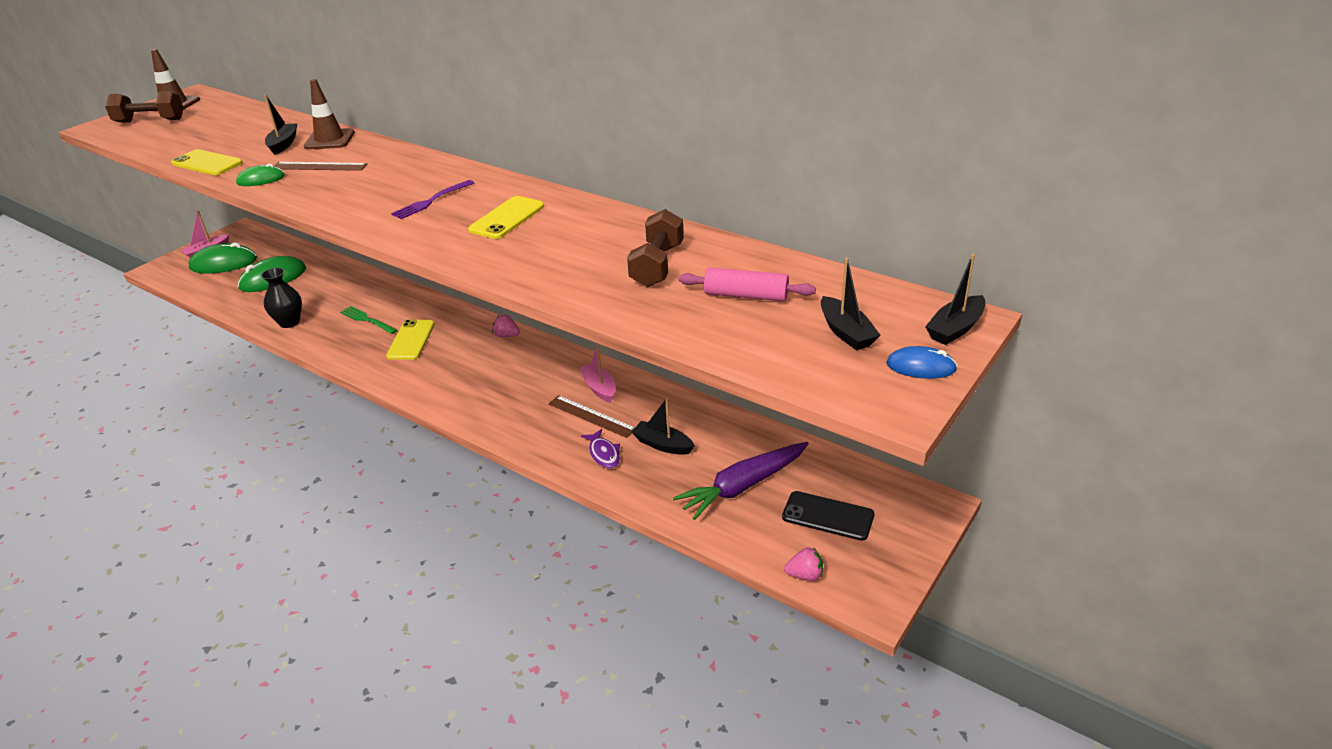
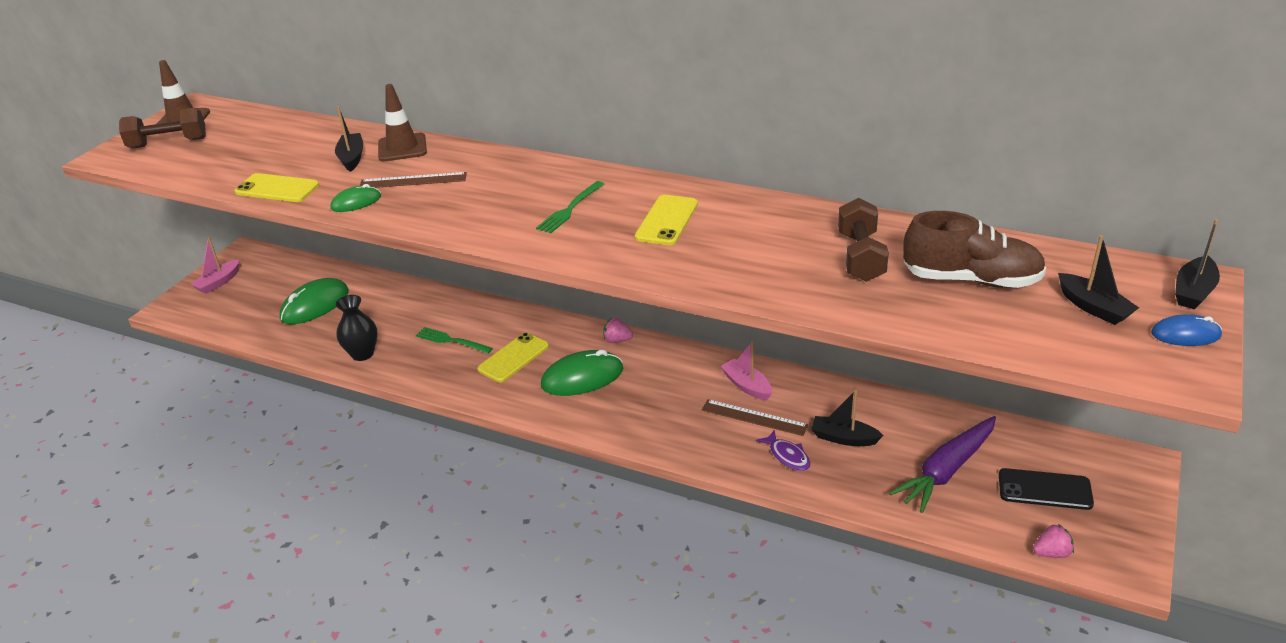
camera: 10 degrees left, 0 degrees up
(223, 263) = (246, 294): green mouse -> green mouse (582, 377)
(411, 340) = (513, 358): yellow phone -> yellow phone turned 45 degrees clockwise
(431, 201) = (570, 209): purple fork -> green fork
(746, 295) = (971, 280): pink rolling pin -> brown shoe

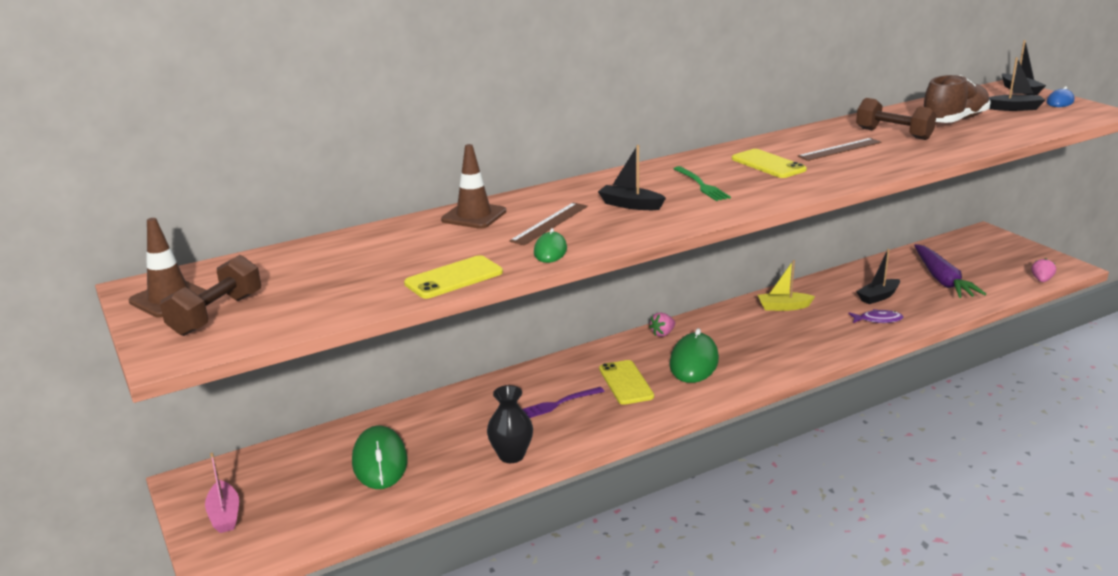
camera: 55 degrees left, 10 degrees down
(352, 158) = (452, 237): black boat -> black boat (630, 205)
(451, 341) = (557, 404): green fork -> purple fork
(747, 386) = (783, 307): pink boat -> yellow boat
(754, 417) = (823, 316): brown ruler -> brown ruler (840, 149)
(1044, 489) = (985, 262): black phone -> none

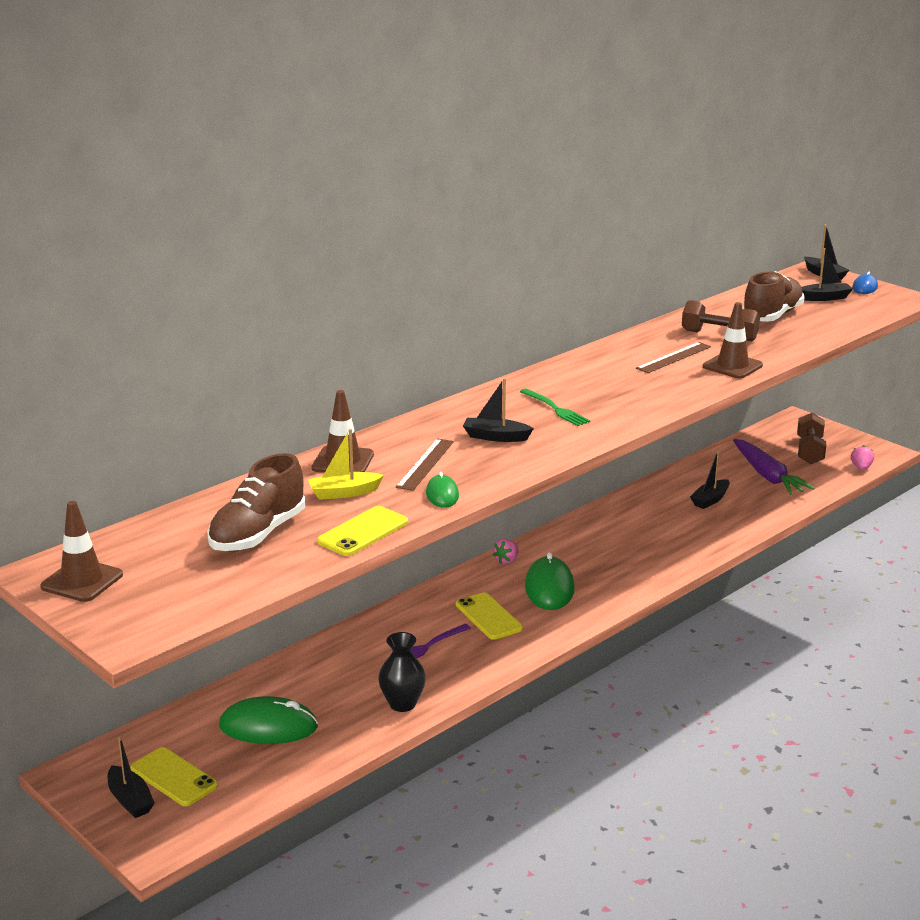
camera: 15 degrees left, 0 degrees up
(216, 314) = (145, 592): brown dumbbell -> brown dumbbell (809, 451)
(224, 515) = (130, 800): pink boat -> black boat
(355, 272) = (258, 534): none -> brown shoe
(380, 461) = (268, 726): green mouse -> green mouse turned 60 degrees counterclockwise
(768, 164) = (611, 380): yellow phone -> yellow phone (174, 777)
(783, 307) = (620, 519): yellow boat -> yellow boat (344, 493)
(878, 320) = (716, 525): purple fish -> none
(897, 159) = (732, 366): none -> brown traffic cone

